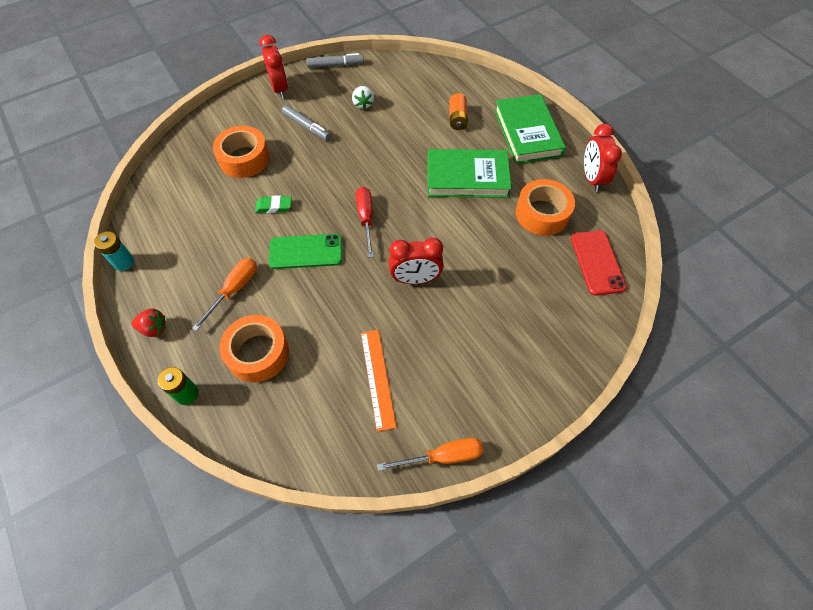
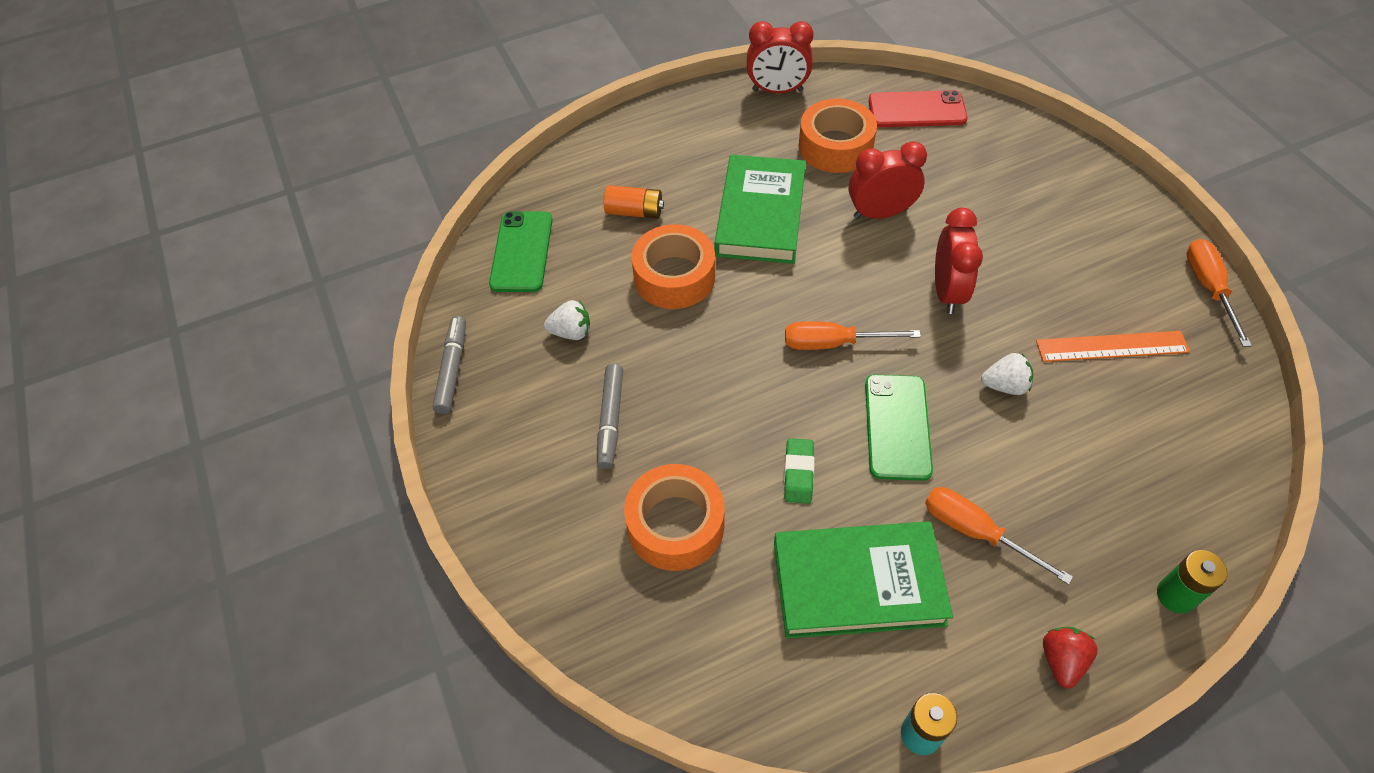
camera: 80 degrees left, 5 degrees down
(258, 353) = (1091, 495): orange tape -> orange tape (674, 277)
(280, 89) = (494, 464): red clock -> red clock (880, 213)
(307, 127) = (610, 420): grey marker -> grey marker turned 135 degrees clockwise
(339, 309) = (1005, 385): none -> white strawberry
(366, 219) = (833, 343): red screwdriver -> orange screwdriver
(417, 77) = (522, 252): none -> green phone
(527, 133) = (681, 139): green book -> green book (858, 583)

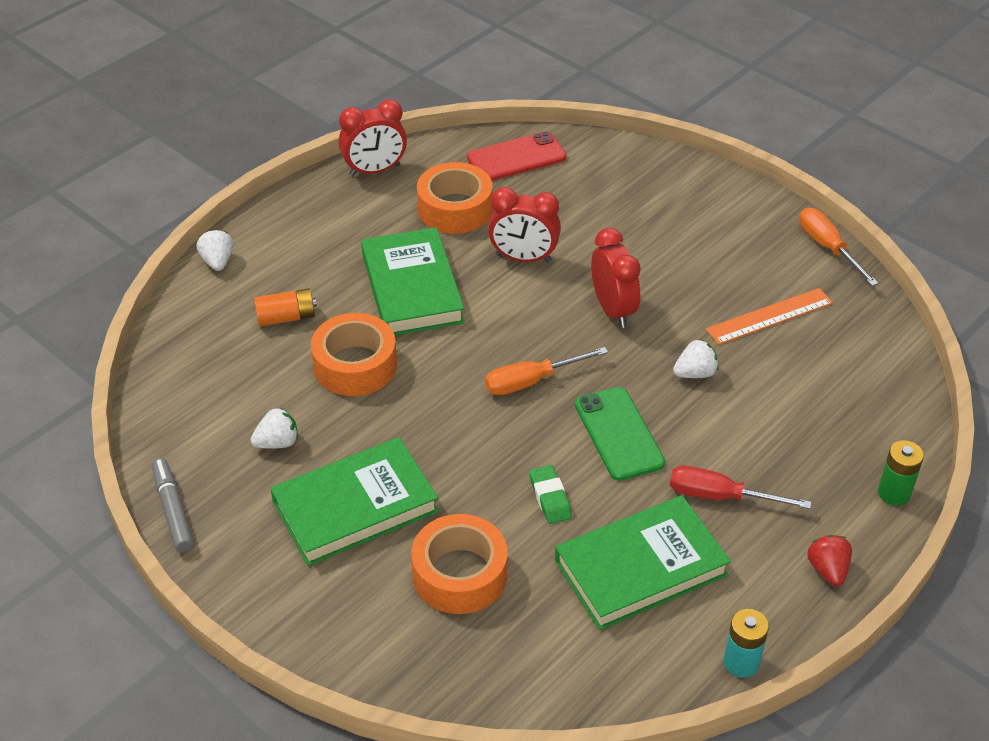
camera: 25 degrees left, 10 degrees down
(522, 252) = (188, 384): green phone -> none
(600, 142) = (217, 261): none -> white strawberry
(610, 420) = (355, 507): grey marker -> green book
(880, 213) = (523, 258): red clock -> red clock turned 135 degrees counterclockwise
(976, 532) = (720, 496): orange screwdriver -> red screwdriver

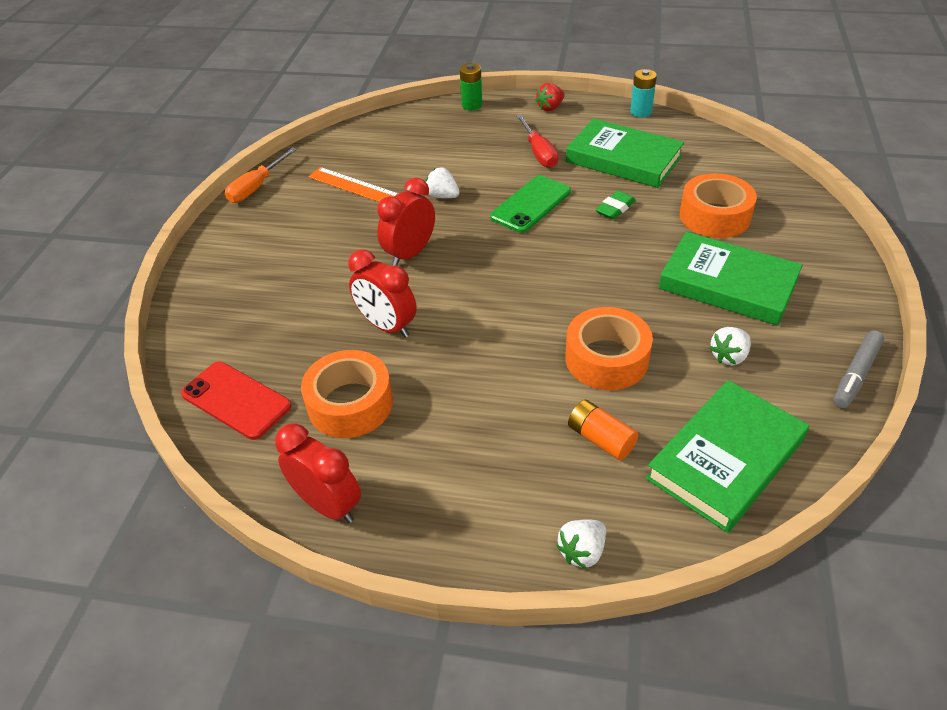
camera: 120 degrees left, 0 degrees up
(277, 442) = (729, 356): white strawberry -> white strawberry turned 75 degrees counterclockwise
(412, 288) = (484, 374): green book -> green book (725, 459)
(523, 258) = (387, 326): red clock -> red clock turned 150 degrees clockwise
(532, 381) = (523, 259): orange screwdriver -> none

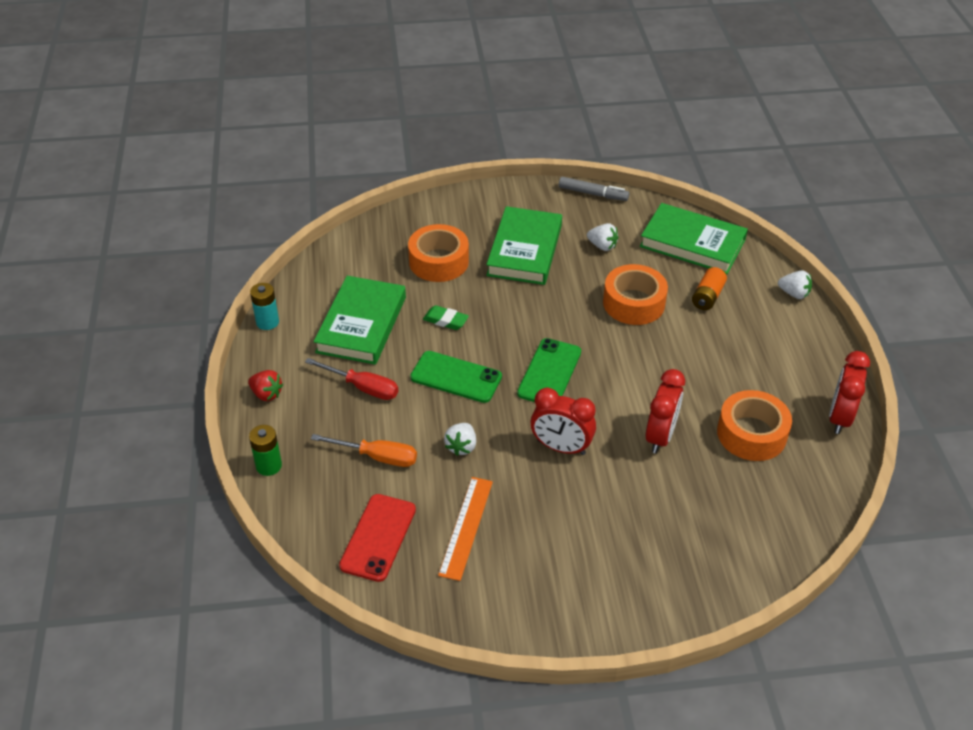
camera: 110 degrees left, 0 degrees up
(236, 400) = (789, 509): red phone -> red phone (378, 537)
(257, 187) = (494, 627): orange screwdriver -> orange screwdriver (377, 457)
(513, 265) = (549, 372): none -> green phone
(539, 152) = (362, 387): red screwdriver -> red screwdriver turned 60 degrees clockwise

